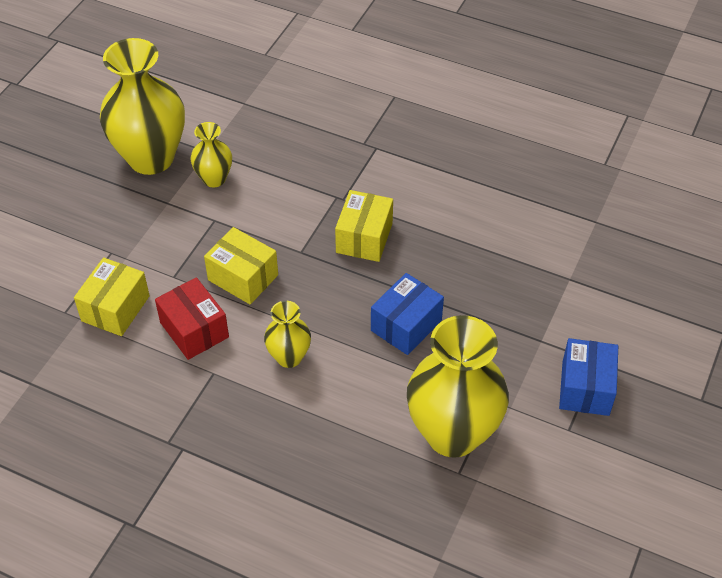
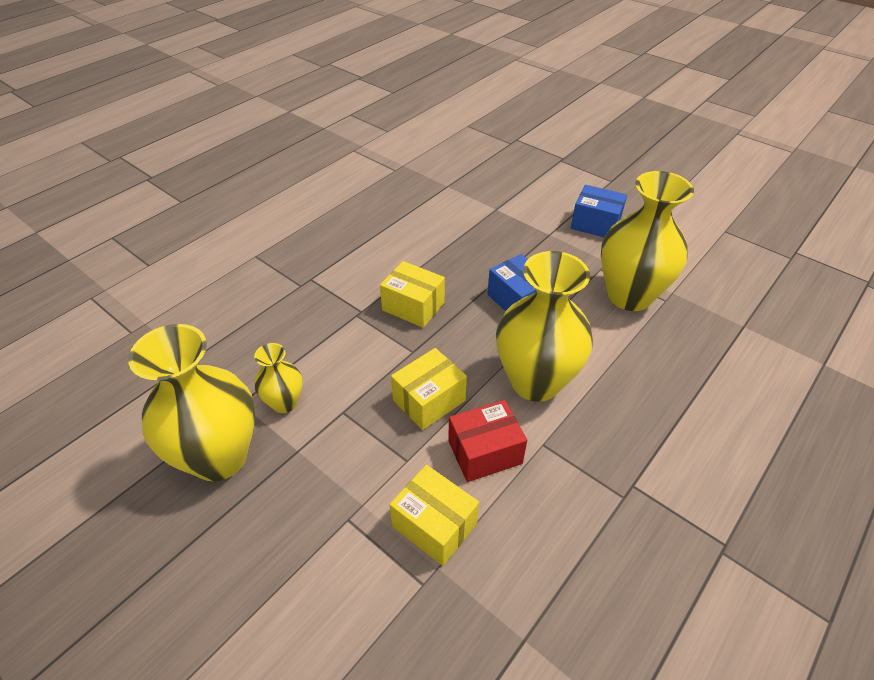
camera: 75 degrees left, 5 degrees down
(289, 357) = (535, 382): yellow vase -> yellow vase, size x2.02

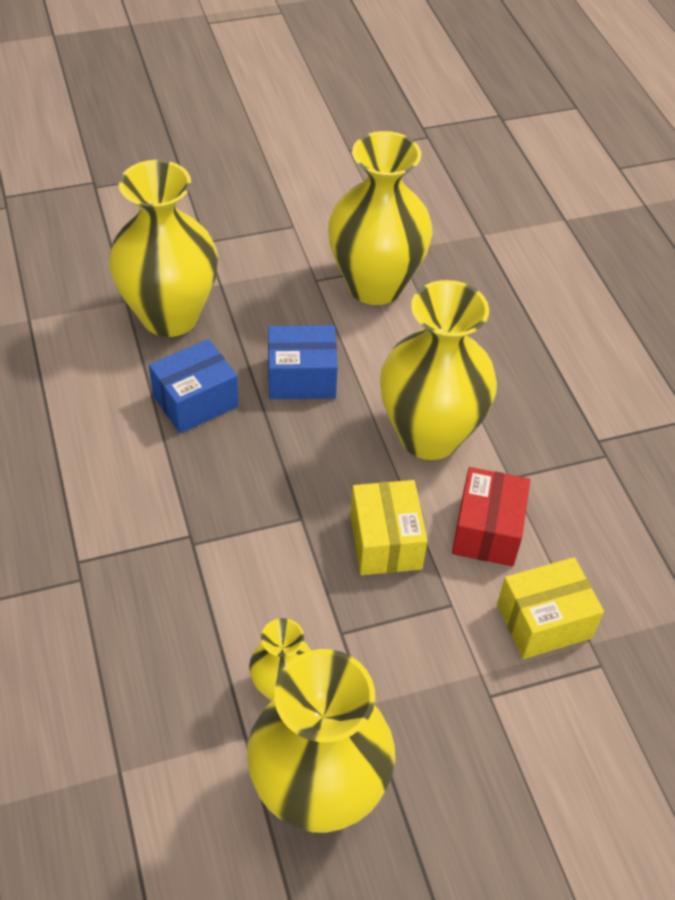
camera: 60 degrees left, 5 degrees up
(413, 306) = (228, 478): yellow box -> none
(504, 228) = (170, 316): none -> yellow vase
(595, 224) = (241, 235): blue box -> blue box (195, 401)

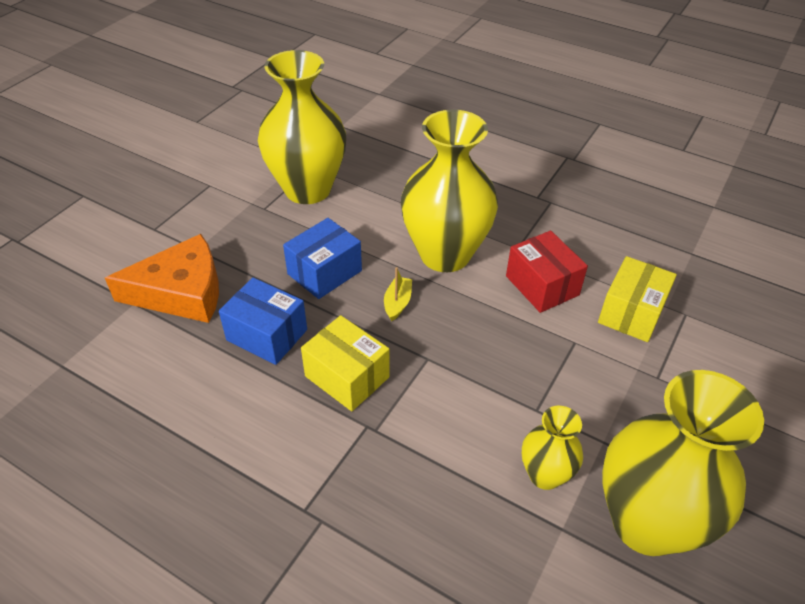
camera: 40 degrees left, 5 degrees down
(170, 316) = (181, 292): yellow vase -> orange cheese
(195, 401) = (267, 335): blue box -> blue box turned 75 degrees counterclockwise
(332, 450) = (397, 303): none -> yellow boat
(385, 541) = (495, 334): yellow box -> yellow box (347, 376)

